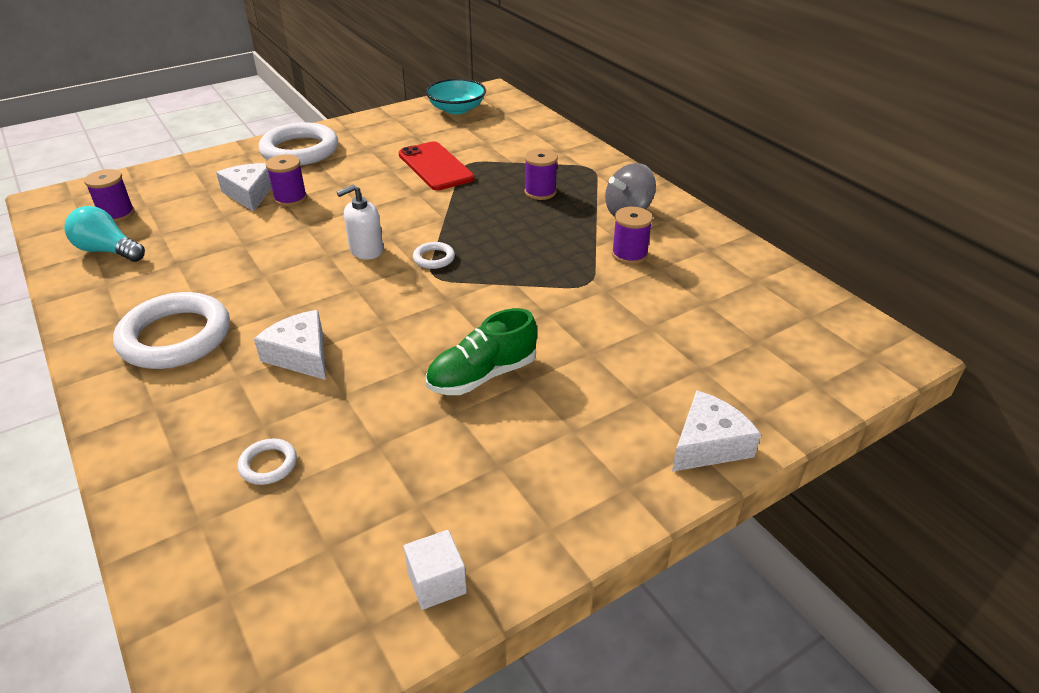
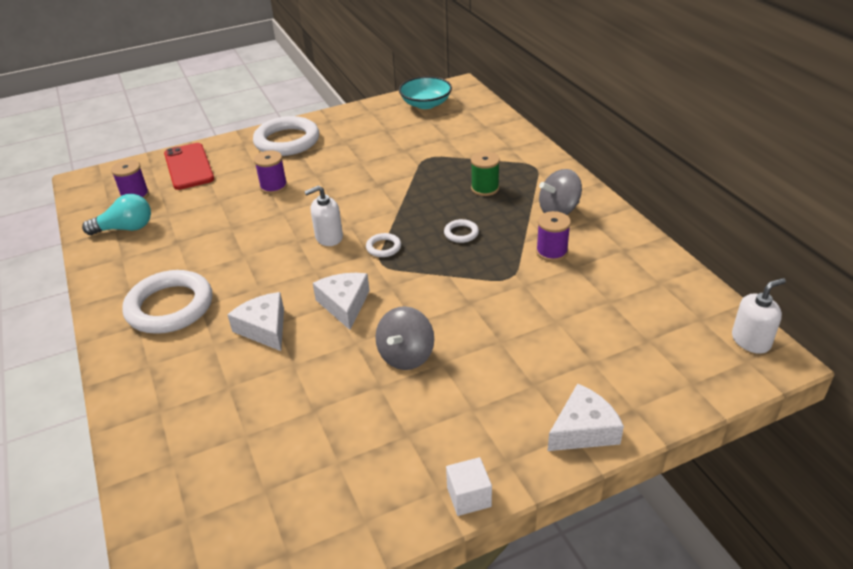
camera: 10 degrees right, 0 degrees up
(108, 251) = (125, 228): turquoise light bulb -> turquoise light bulb turned 135 degrees clockwise
(250, 194) = (241, 181): white cheese -> white cheese (344, 304)
(268, 464) = (228, 419): white ring -> white ring (461, 233)
(435, 166) = (398, 160): red phone -> red phone (189, 166)
(437, 582) = (342, 526): white cube -> white cube (469, 497)
(482, 375) = (406, 356): green shoe -> grey spinning top
(540, 192) = (485, 188): purple spool -> green spool
(869, 335) = (751, 340): none -> white soap dispenser

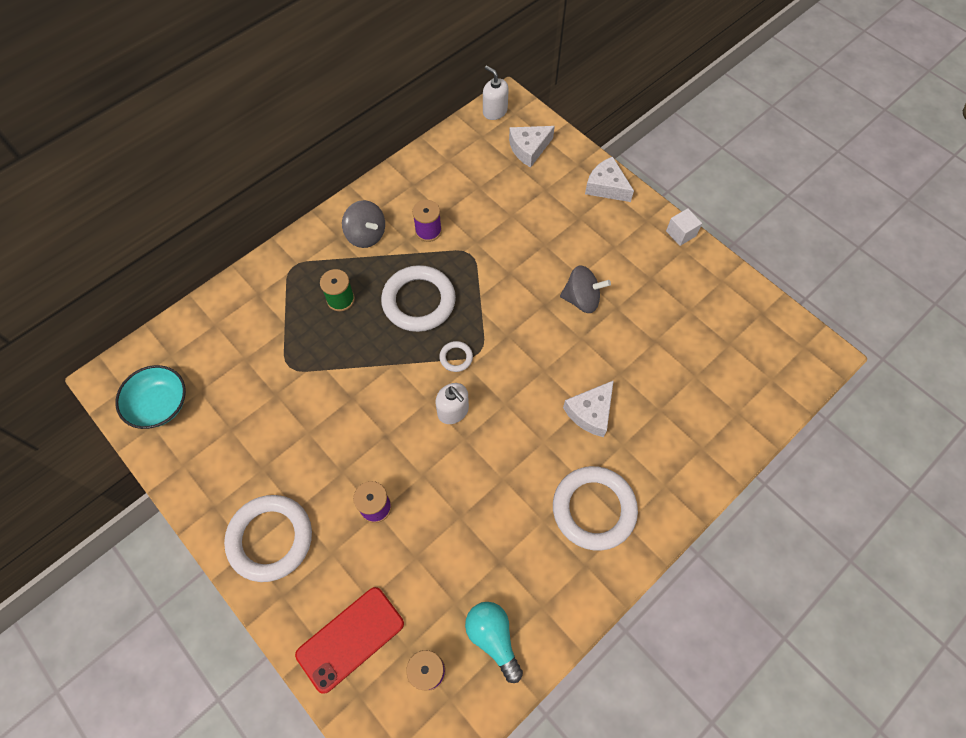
camera: 110 degrees left, 25 degrees up
(344, 304) = (541, 362): white cheese -> white cheese (529, 149)
(461, 233) = (419, 301): white ring -> white ring, size x2.29

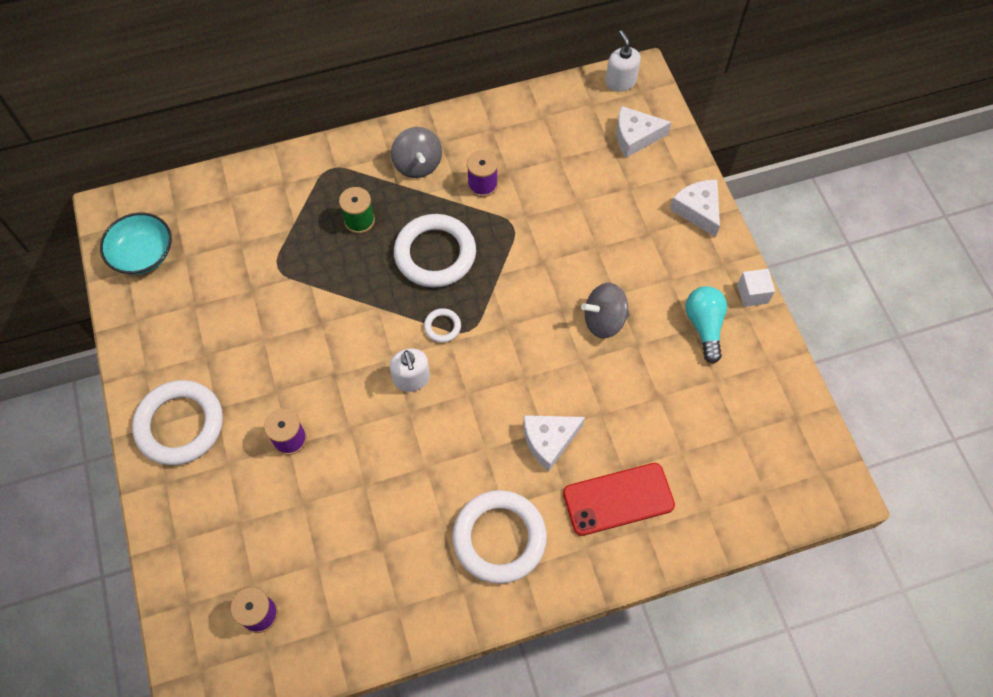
camera: 25 degrees right, 0 degrees up
(350, 638) = (205, 550): red phone -> red phone (618, 499)
(493, 638) = (335, 613): turquoise light bulb -> turquoise light bulb (704, 326)
(581, 299) = (604, 320): grey spinning top -> grey spinning top turned 135 degrees clockwise

